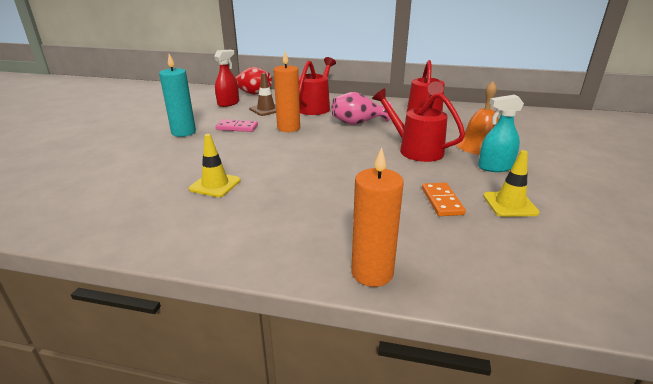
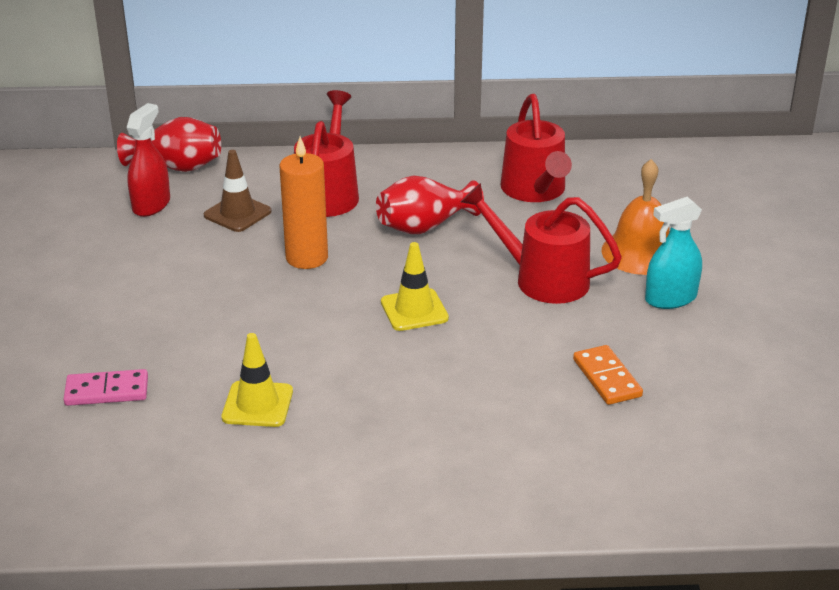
camera: 15 degrees left, 5 degrees up
(183, 132) = (120, 298): turquoise candle -> none
(237, 127) = (212, 270): pink domino -> pink domino (107, 391)
(358, 123) = (424, 226): pink vase -> red vase
(372, 273) = (548, 505): orange candle -> none
(510, 204) = (699, 367): yellow traffic cone -> yellow traffic cone (414, 310)

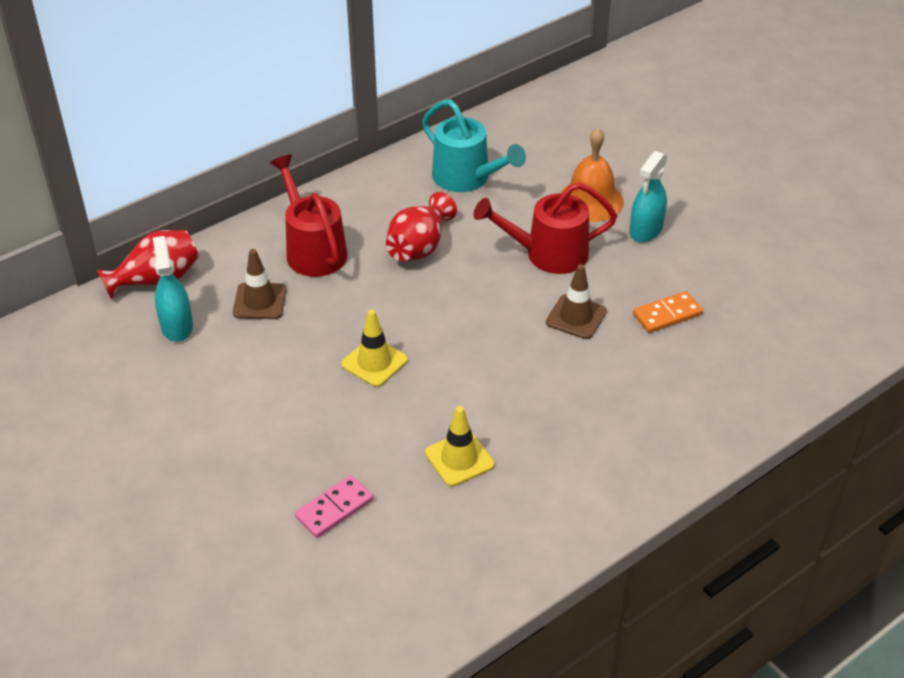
camera: 35 degrees left, 10 degrees up
(151, 205) = (177, 326): red spray bottle -> turquoise spray bottle
(307, 258) = (359, 316): orange candle -> none
(414, 310) = (486, 323): yellow traffic cone -> yellow traffic cone (374, 362)
(508, 341) = (576, 317): none -> brown traffic cone
(535, 191) = (467, 178): red watering can -> turquoise watering can
(607, 378) = (667, 314): orange domino -> orange domino turned 60 degrees counterclockwise

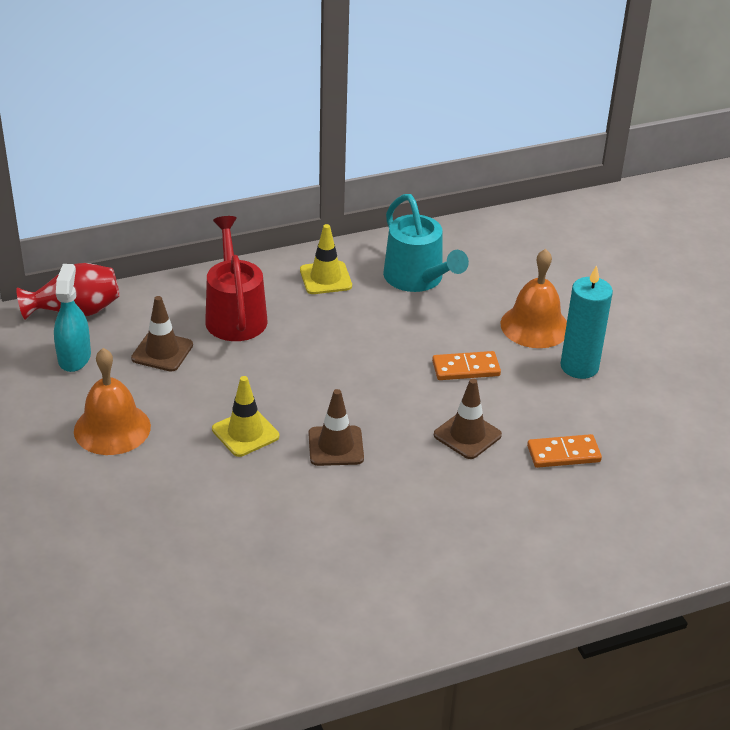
camera: 15 degrees right, 5 degrees down
(246, 388) = (112, 428): none -> orange bell
(334, 508) = (143, 560): pink domino -> none
(419, 247) = (340, 334): red vase -> none
(459, 459) = (286, 543): yellow traffic cone -> yellow traffic cone (325, 278)
(463, 355) = (335, 446): none -> brown traffic cone
(547, 254) = (466, 368): red watering can -> orange domino
(646, 230) = (579, 367): turquoise spray bottle -> turquoise candle

